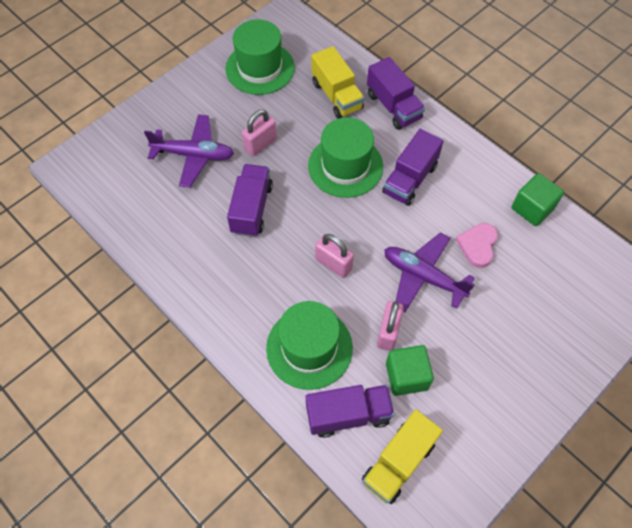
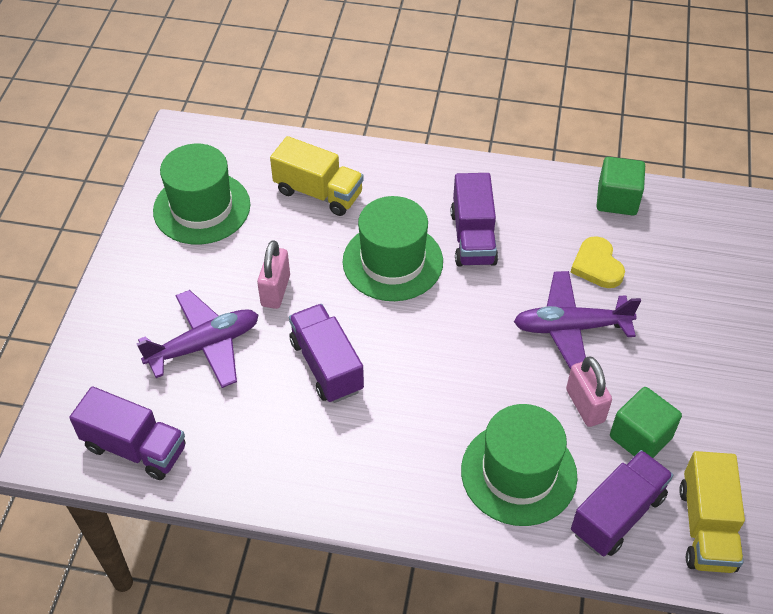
camera: 35 degrees left, 10 degrees down
(333, 264) = (468, 371): pink padlock -> none
(393, 106) = (391, 172): purple truck -> purple truck (135, 448)
(477, 245) = (597, 266): pink heart -> yellow heart

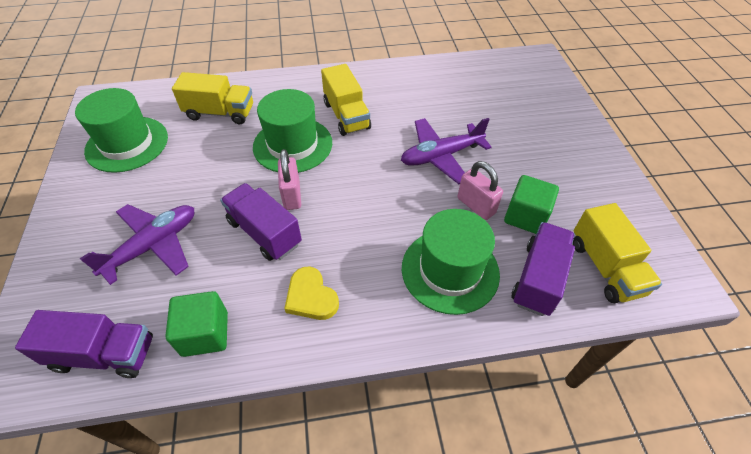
camera: 20 degrees left, 0 degrees up
(276, 290) = (205, 188): pink padlock -> pink padlock (292, 195)
(473, 237) = (346, 115): purple truck -> yellow truck
(597, 266) = (440, 112): yellow heart -> yellow heart (311, 297)
(617, 200) = (434, 71): green cube -> green cube (205, 333)

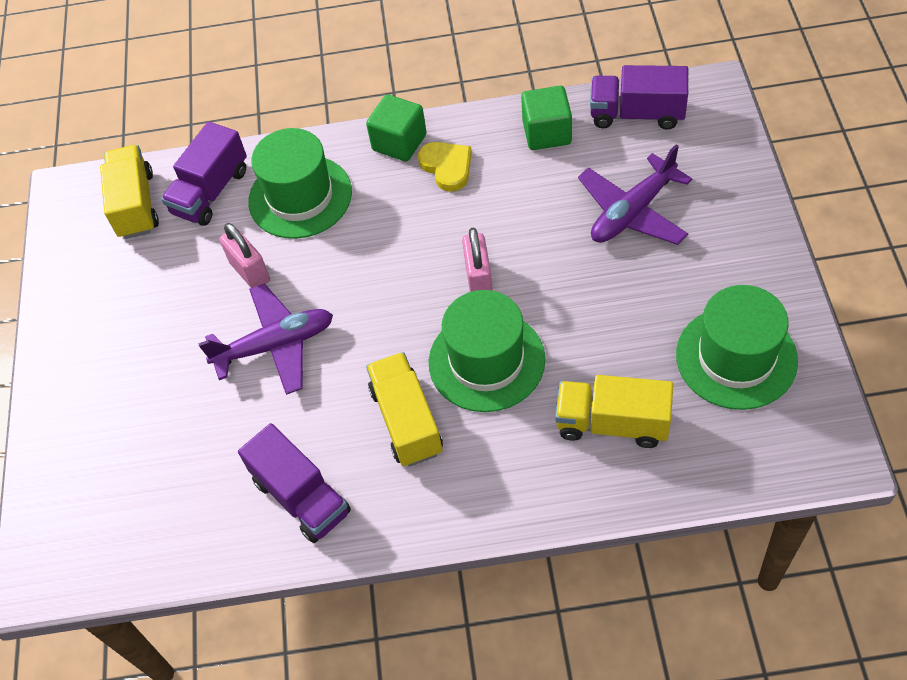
camera: 170 degrees left, 5 degrees up
(264, 232) = (506, 231): purple truck -> purple truck (301, 497)
(525, 216) = (195, 259): green cube -> green cube (399, 142)

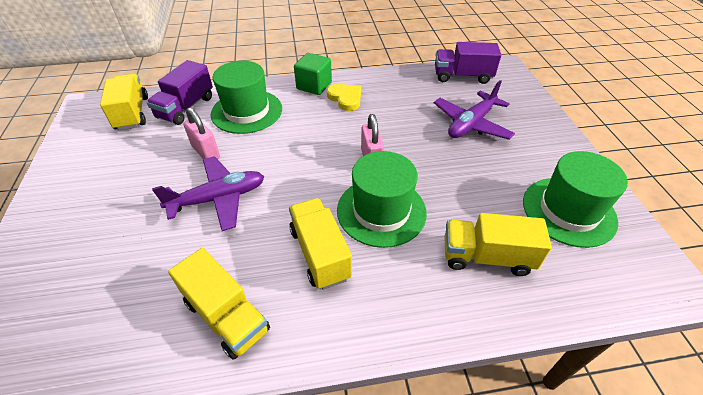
camera: 10 degrees left, 10 degrees down
(301, 497) = (226, 316): purple truck -> yellow truck
(547, 133) = (408, 83): green cube -> none

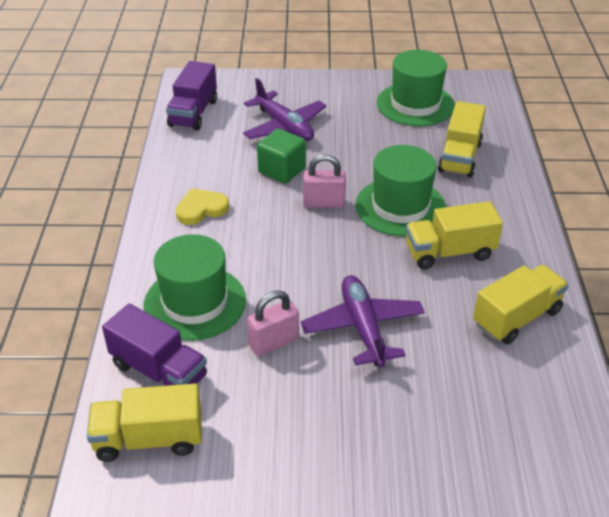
camera: 80 degrees left, 5 degrees down
(314, 86) = (159, 234): green cube -> green cube (281, 170)

